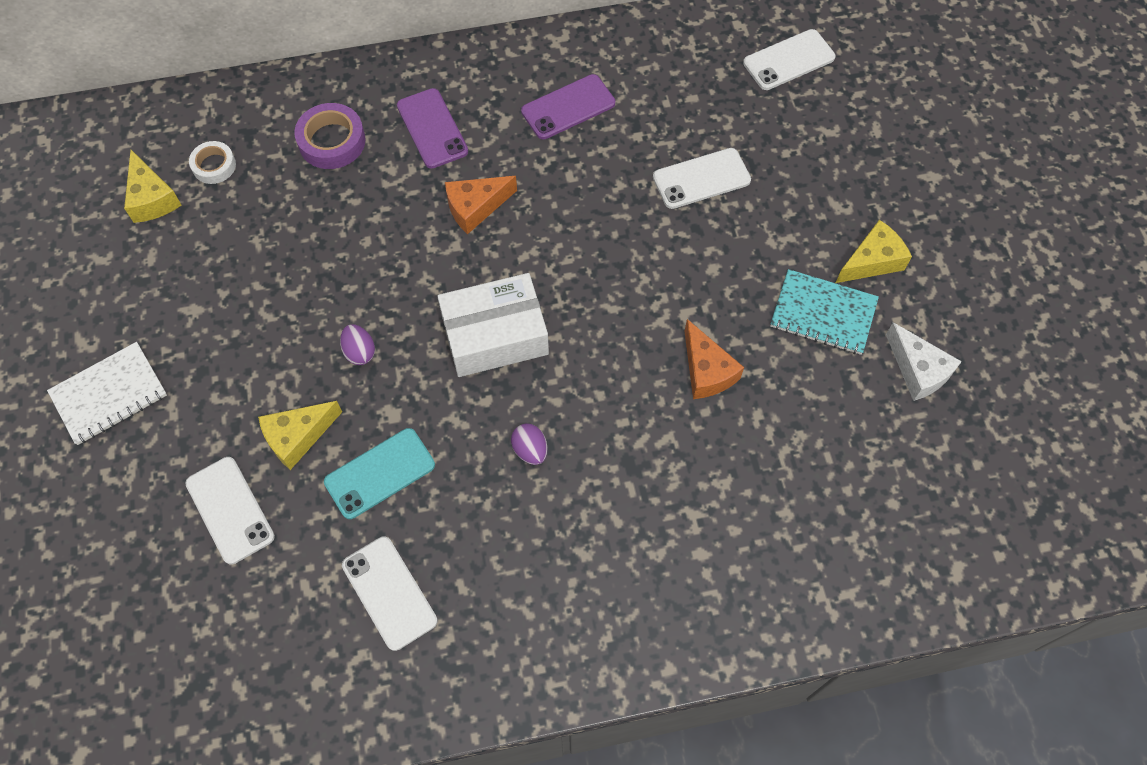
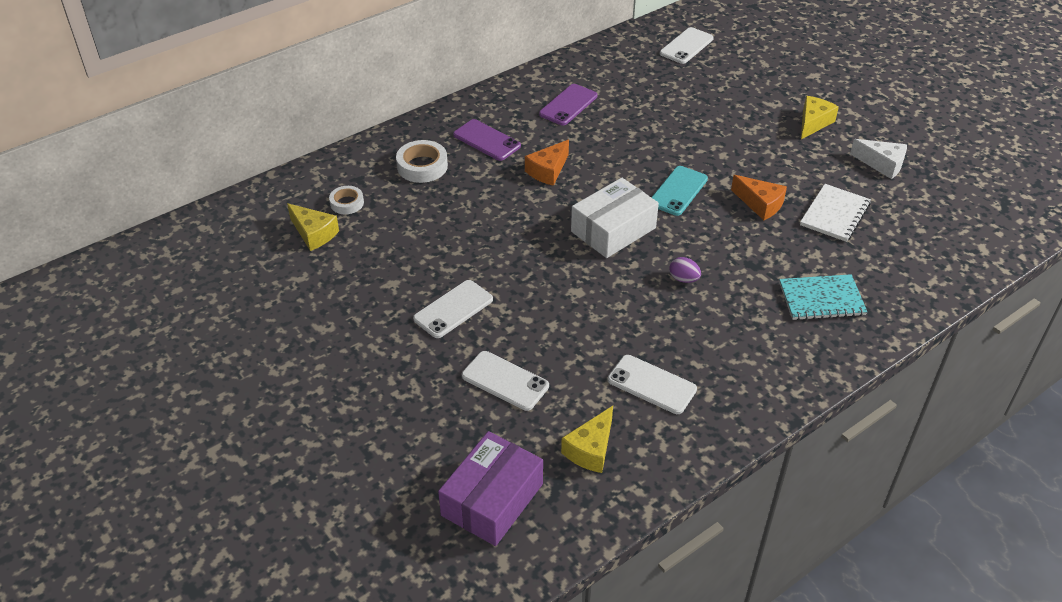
camera: 25 degrees left, 20 degrees down
(109, 394) = (365, 349): white notebook -> white notebook (835, 214)
(117, 669) = (492, 499): none -> purple box
(297, 437) = (522, 325): yellow cheese -> yellow cheese (591, 449)
(332, 141) = (422, 166): purple tape -> white tape
(359, 352) = (529, 267): purple egg -> none
(380, 473) = (594, 325): turquoise phone -> turquoise phone (678, 191)
(701, 179) = (680, 115): white phone -> white phone (453, 309)
(823, 313) = (806, 155): turquoise notebook -> turquoise notebook (821, 299)

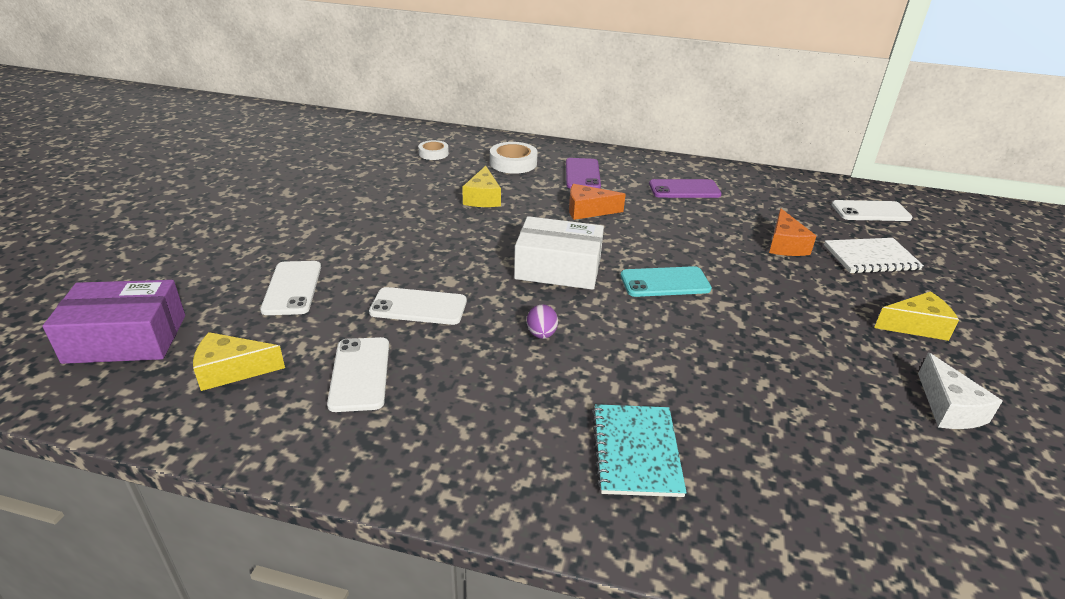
camera: 50 degrees right, 10 degrees down
(314, 234) = (386, 155): yellow cheese -> yellow cheese (483, 198)
(453, 309) = (361, 233): white phone -> white phone (418, 307)
(760, 204) = (726, 340): orange cheese -> orange cheese (785, 245)
(821, 299) = (636, 451): turquoise notebook -> turquoise notebook turned 45 degrees clockwise
(835, 214) = (797, 403): white notebook -> white notebook (871, 257)

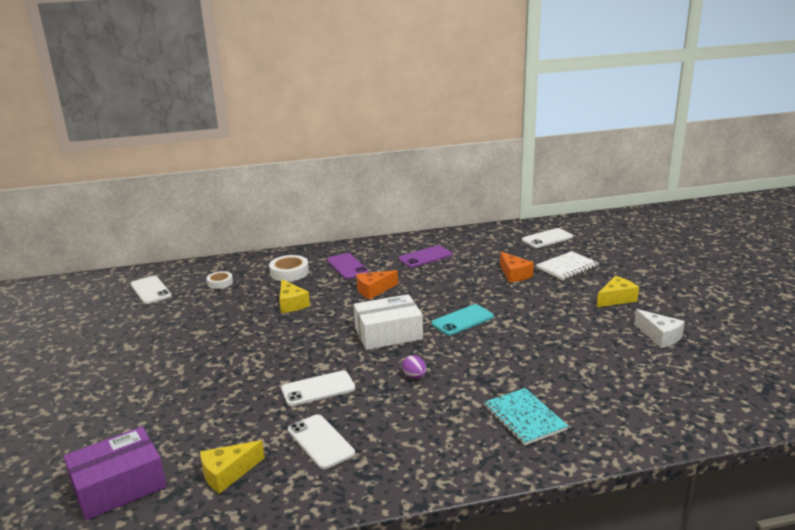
camera: 25 degrees left, 10 degrees down
(292, 288) = (212, 409): white phone -> white phone (150, 290)

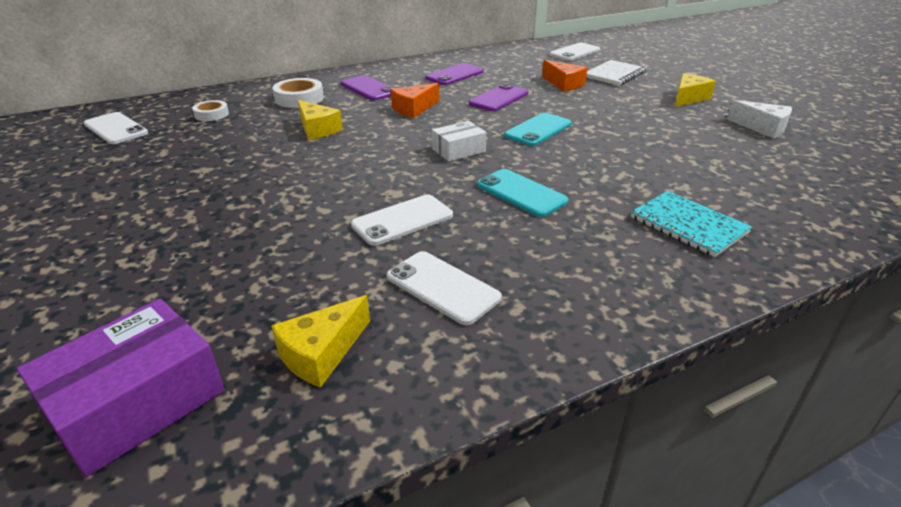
camera: 15 degrees left, 10 degrees up
(388, 334) = (458, 150): white box -> white box, size x0.59
(414, 376) = (521, 193): purple egg -> turquoise phone
(448, 285) = (499, 98): none -> purple phone

